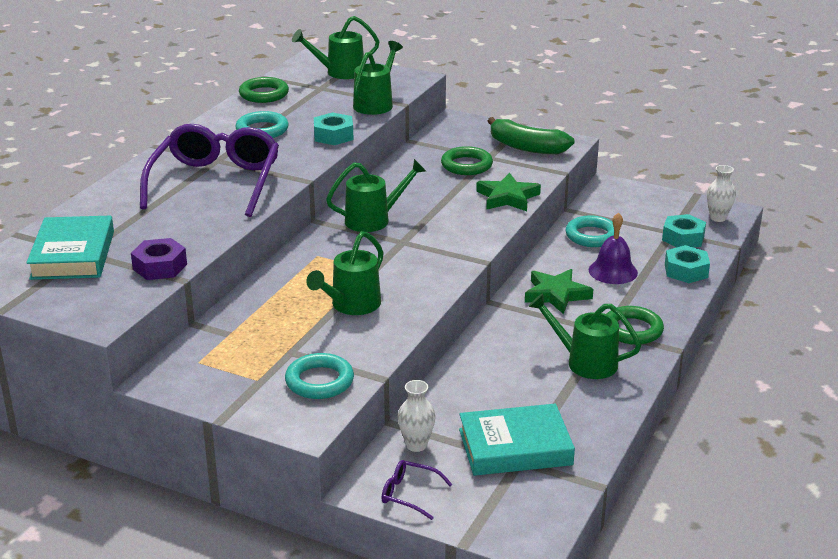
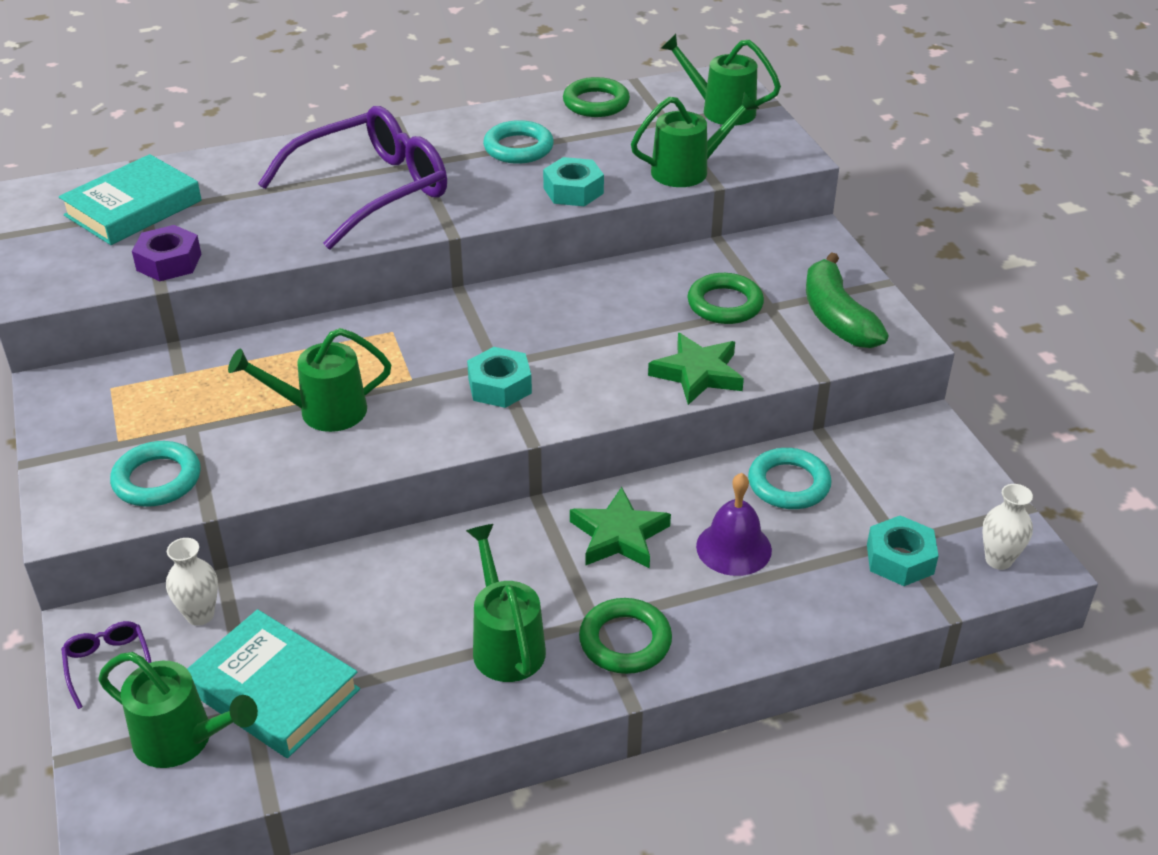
camera: 45 degrees right, 10 degrees up
(374, 220) = (513, 320): green watering can -> green watering can (183, 740)
(686, 271) = (824, 607): turquoise nut -> turquoise nut (499, 386)

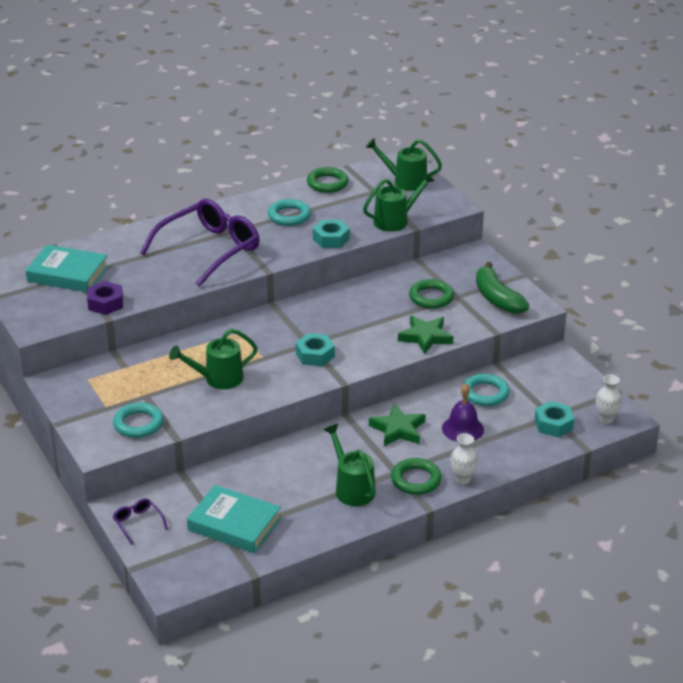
camera: 10 degrees left, 5 degrees down
(133, 208) = (68, 274): turquoise book -> turquoise book turned 75 degrees clockwise
(183, 740) = (195, 552): green watering can -> none
(200, 615) = (178, 494): white vase -> white vase (462, 479)

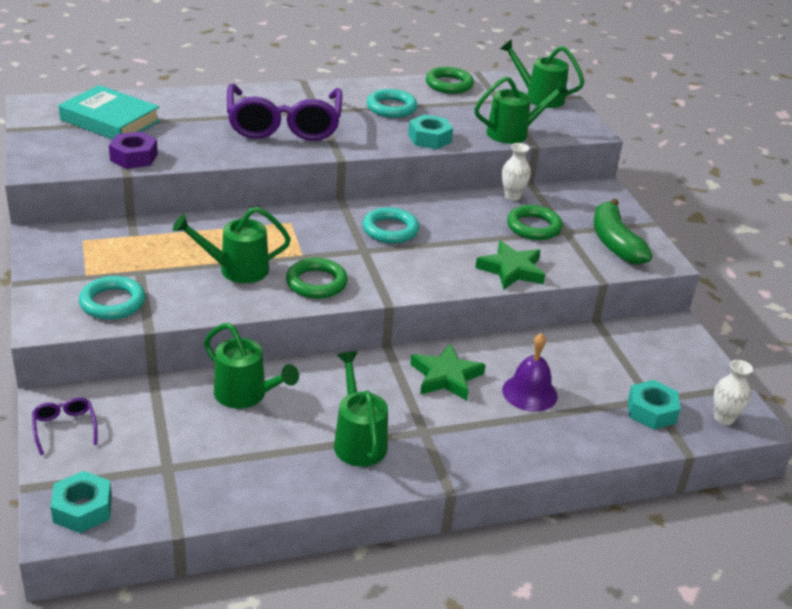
camera: 10 degrees right, 0 degrees up
(210, 250) = (284, 125): purple glasses -> purple glasses turned 120 degrees clockwise
(234, 524) = (185, 456): turquoise book -> none
(258, 473) = (246, 395): none -> green watering can
(315, 355) = (366, 265): turquoise nut -> turquoise nut (82, 509)
(416, 480) = (446, 447): green ring -> green ring (316, 283)
(462, 479) = (509, 459): white vase -> white vase (512, 196)
(485, 393) = (572, 354): turquoise ring -> turquoise ring (390, 230)

